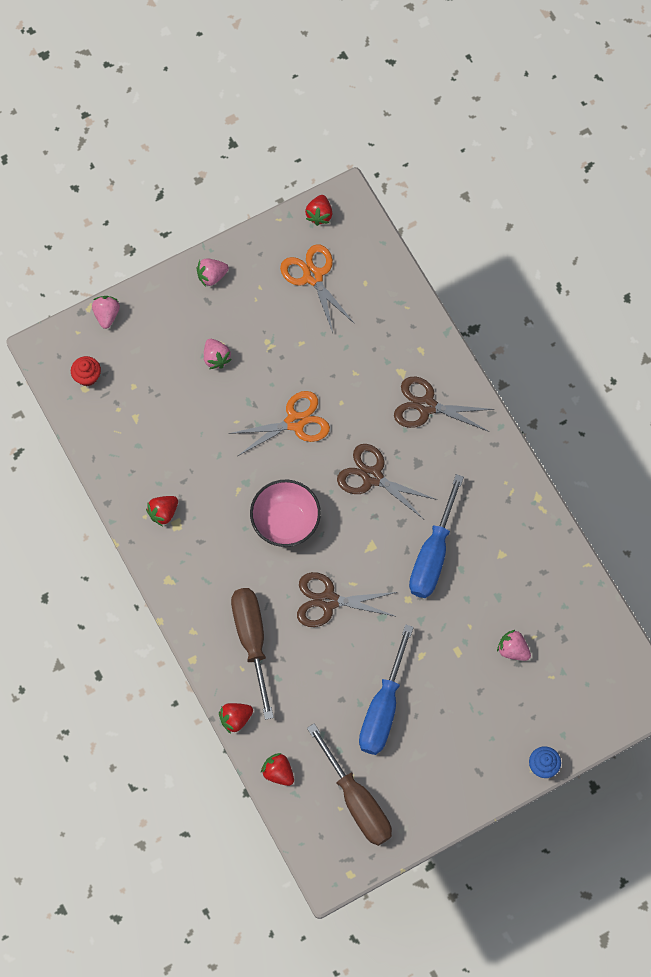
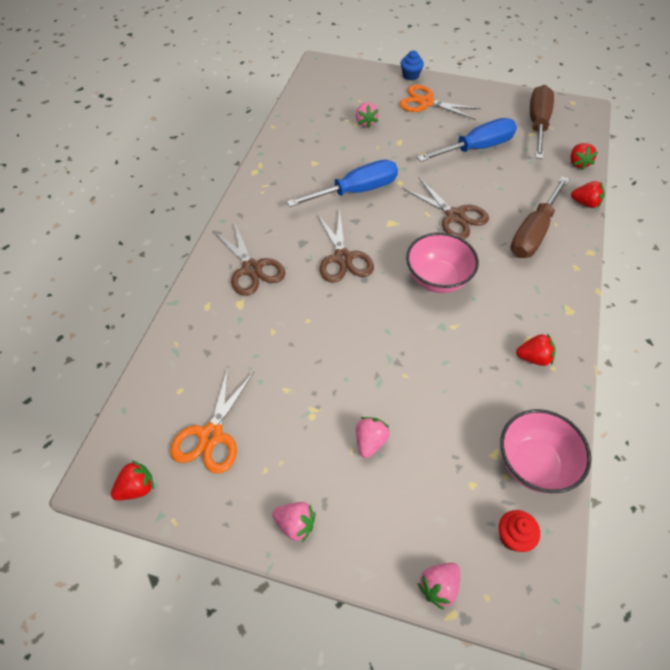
camera: 135 degrees left, 15 degrees down
(107, 432) = (534, 464): none -> pink bowl
(295, 422) = (358, 336): orange scissors -> orange scissors (426, 102)

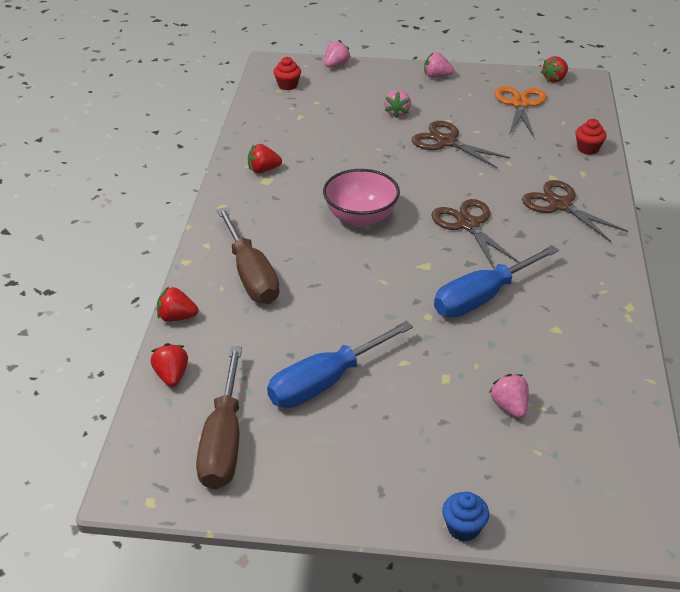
camera: 170 degrees right, 15 degrees down
(180, 340) = (588, 149): none -> red cupcake
(426, 102) = (420, 463): orange scissors -> none
(455, 216) = (348, 281): brown scissors -> brown scissors (446, 142)
(533, 232) = (250, 274): brown screwdriver -> brown screwdriver turned 135 degrees clockwise
(534, 464) = (270, 115): pink bowl -> none

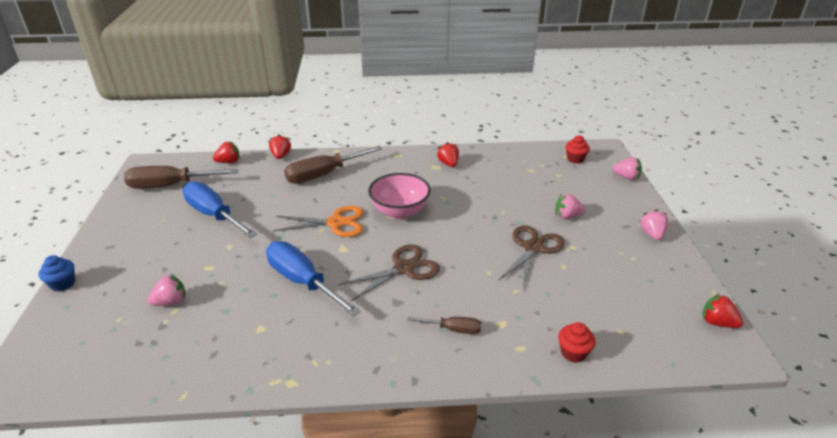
camera: 80 degrees right, 5 degrees down
(520, 104) = (638, 295): orange scissors -> orange scissors (336, 223)
(560, 205) = (453, 329): brown scissors -> brown screwdriver

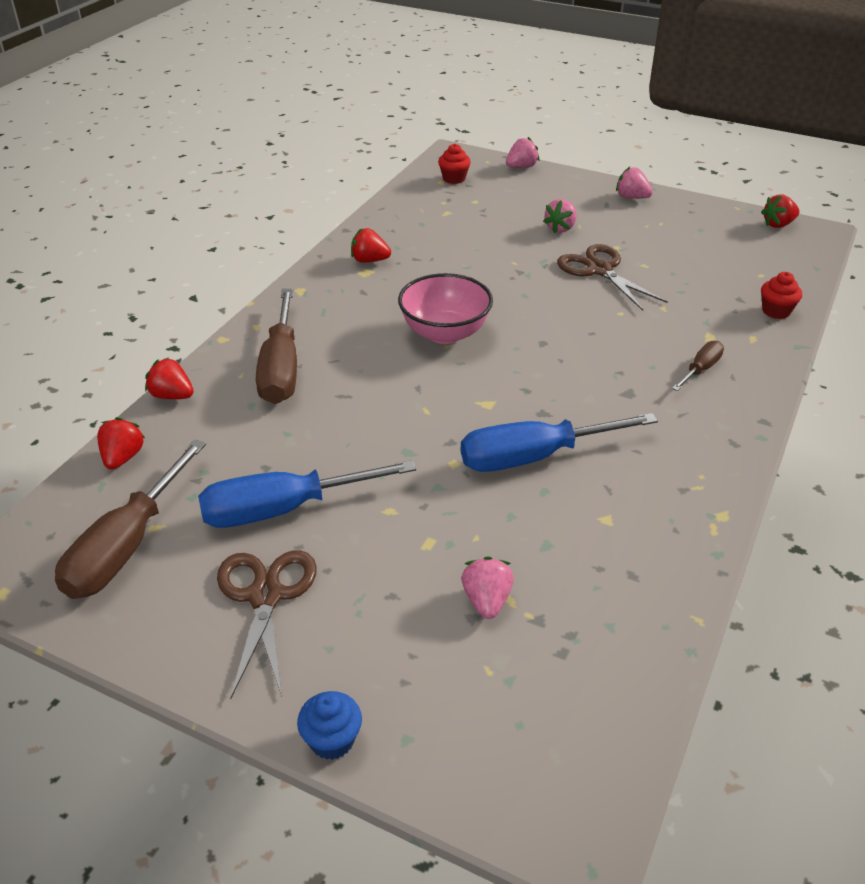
camera: 60 degrees left, 5 degrees up
(336, 223) = (422, 393): orange scissors -> none
(404, 268) = (569, 368): brown scissors -> brown scissors (265, 596)

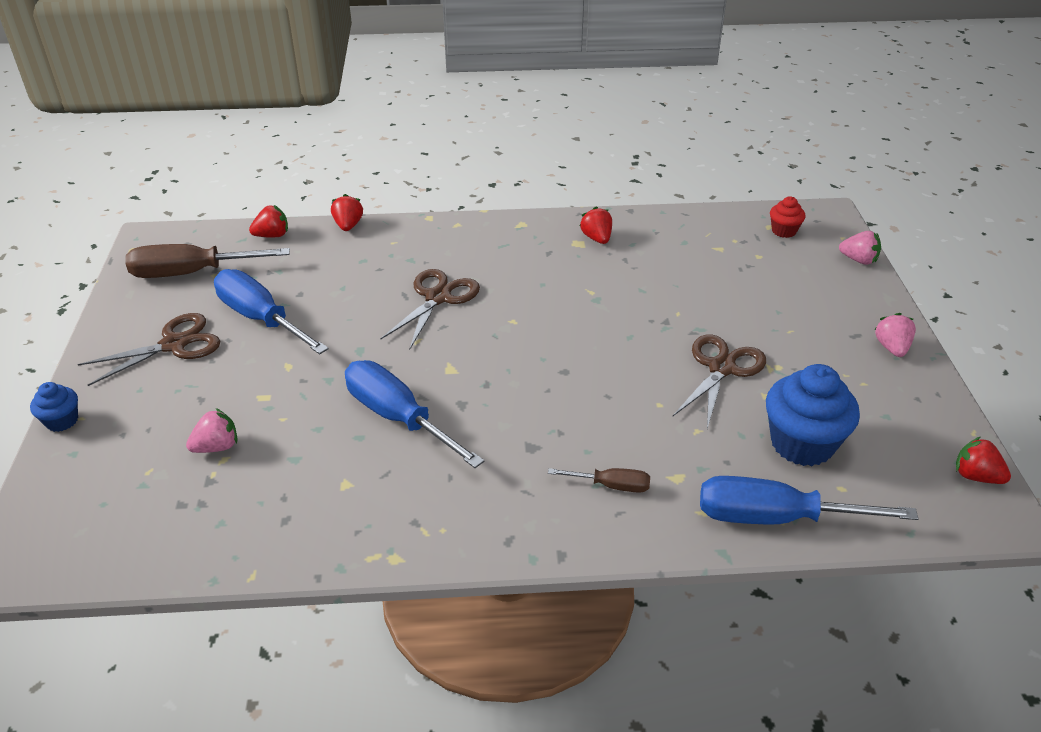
camera: 60 degrees right, 0 degrees up
(281, 368) = (415, 255): brown screwdriver -> none
(369, 376) = (438, 297): none -> brown scissors
(445, 333) = (529, 313): pink bowl -> none
(560, 228) = (771, 320): pink strawberry -> none
(707, 271) = (802, 444): none -> blue cupcake
(776, 311) = (776, 518): red cupcake -> blue screwdriver

